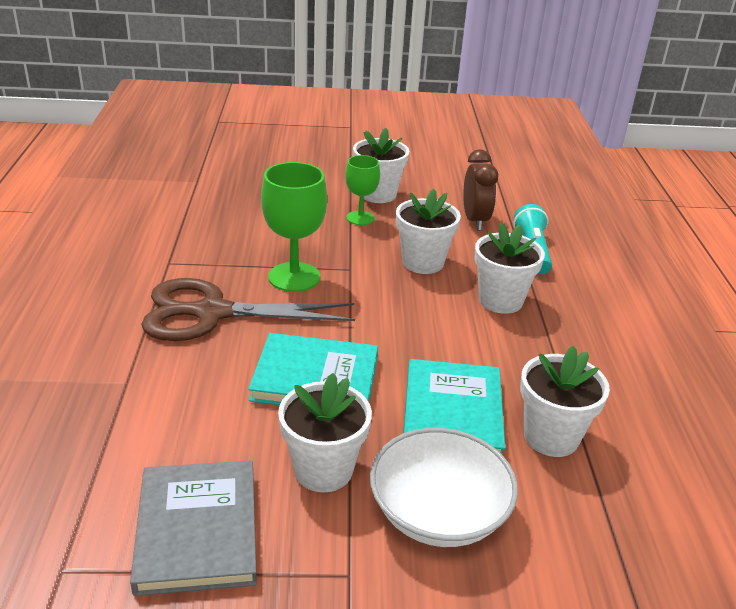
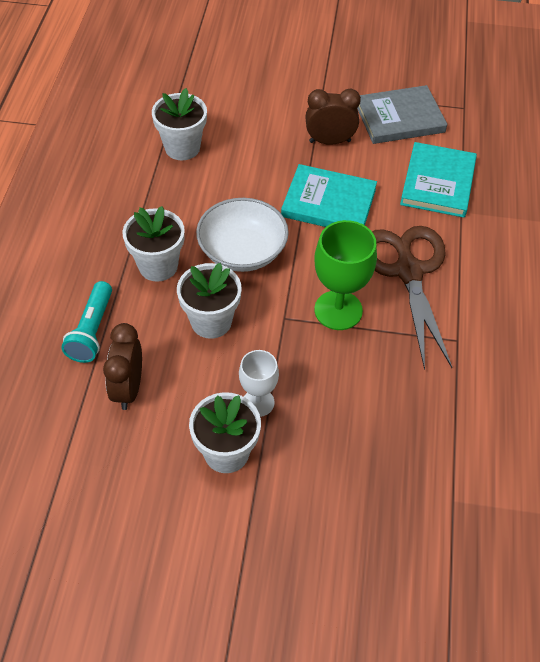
camera: 170 degrees left, 20 degrees up
(197, 530) = (399, 118): grey book -> grey book turned 75 degrees clockwise
(212, 313) = (408, 271): brown scissors -> brown scissors turned 105 degrees counterclockwise
(323, 470) = (330, 141): white flower pot -> brown clock
(360, 218) = (258, 402): green goblet -> white goblet
(438, 513) = (269, 113): white bowl -> white bowl (242, 251)
(452, 413) = (240, 169): turquoise book -> turquoise book (438, 183)

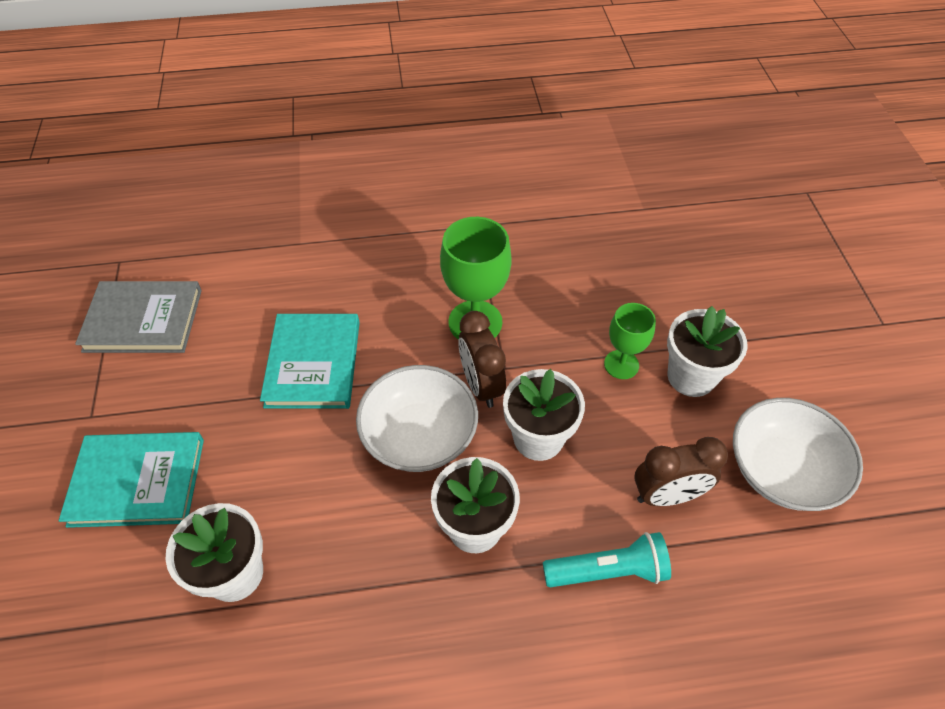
camera: 105 degrees left, 0 degrees up
(111, 482) = (782, 470): none -> white bowl
(258, 402) = (621, 364): white goblet -> green goblet
(330, 141) = (198, 385): brown clock -> brown clock (481, 385)
(399, 118) = (143, 320): grey book -> grey book turned 60 degrees counterclockwise
(408, 271) = (401, 273): brown scissors -> none
(438, 183) = (258, 268): turquoise book -> turquoise book (137, 482)

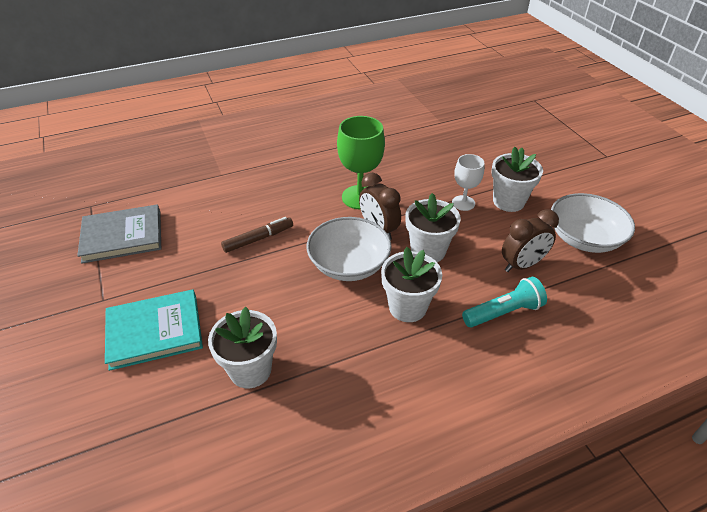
camera: 15 degrees left, 10 degrees down
(313, 363) = (258, 239): turquoise book -> brown marker
(621, 364) = (463, 203): green goblet -> white goblet

